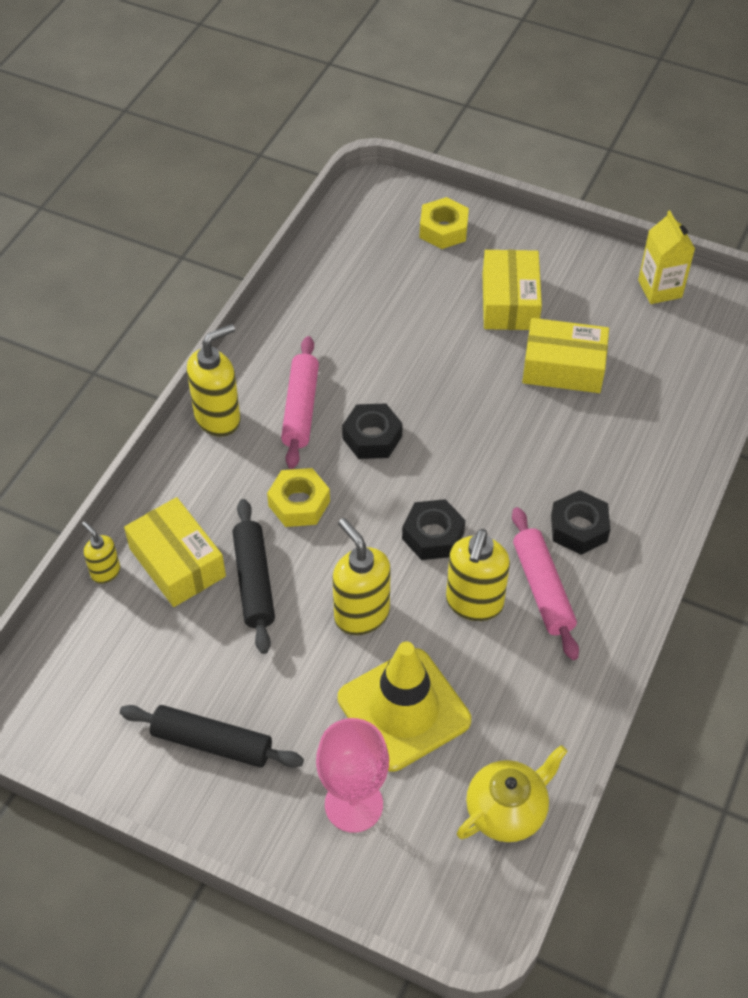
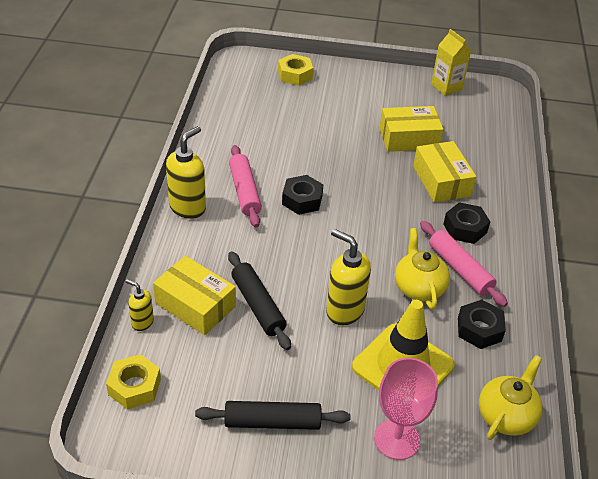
camera: 20 degrees left, 10 degrees down
(299, 503) = (269, 249): yellow nut -> yellow nut (134, 387)
(433, 535) = (371, 251): black nut -> black nut (479, 329)
(474, 603) = (419, 287): yellow soap dispenser -> yellow teapot
(510, 302) = (357, 108): yellow box -> yellow box (441, 181)

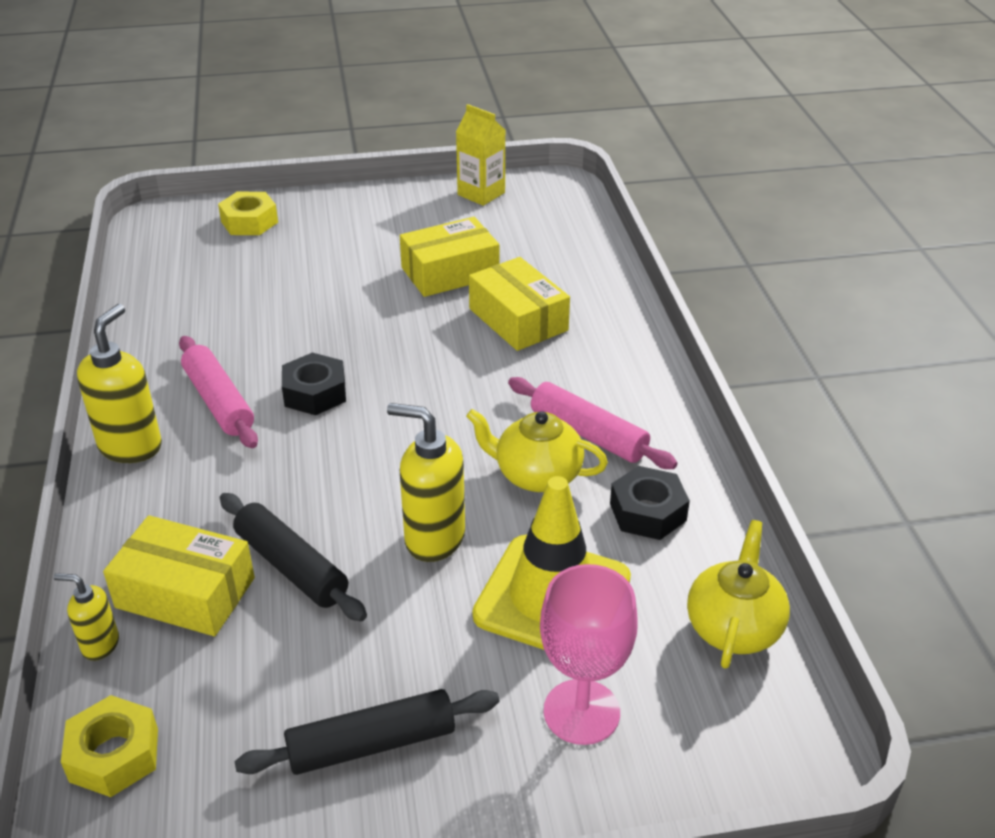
camera: 15 degrees left, 5 degrees down
(419, 287) = (536, 475): yellow teapot -> yellow teapot turned 45 degrees counterclockwise
(465, 228) = (575, 376): black nut -> none

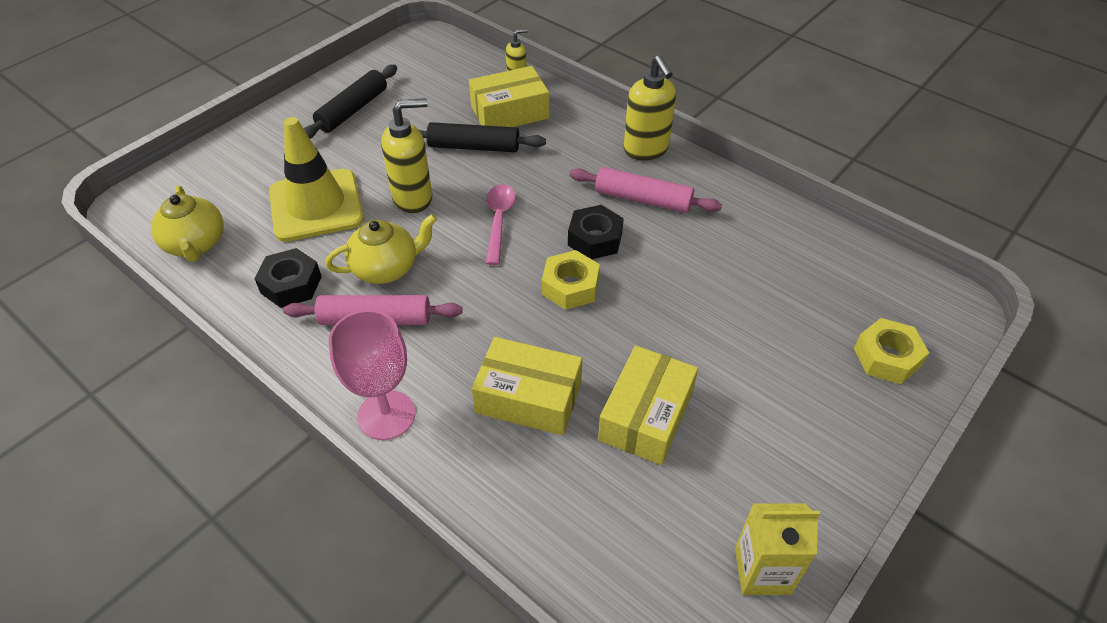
camera: 140 degrees right, 10 degrees up
(114, 755) = (456, 59): yellow nut -> yellow nut (570, 286)
(376, 459) = (499, 221): none -> pink spoon
(581, 712) = (261, 166): pink goblet -> pink goblet (386, 415)

